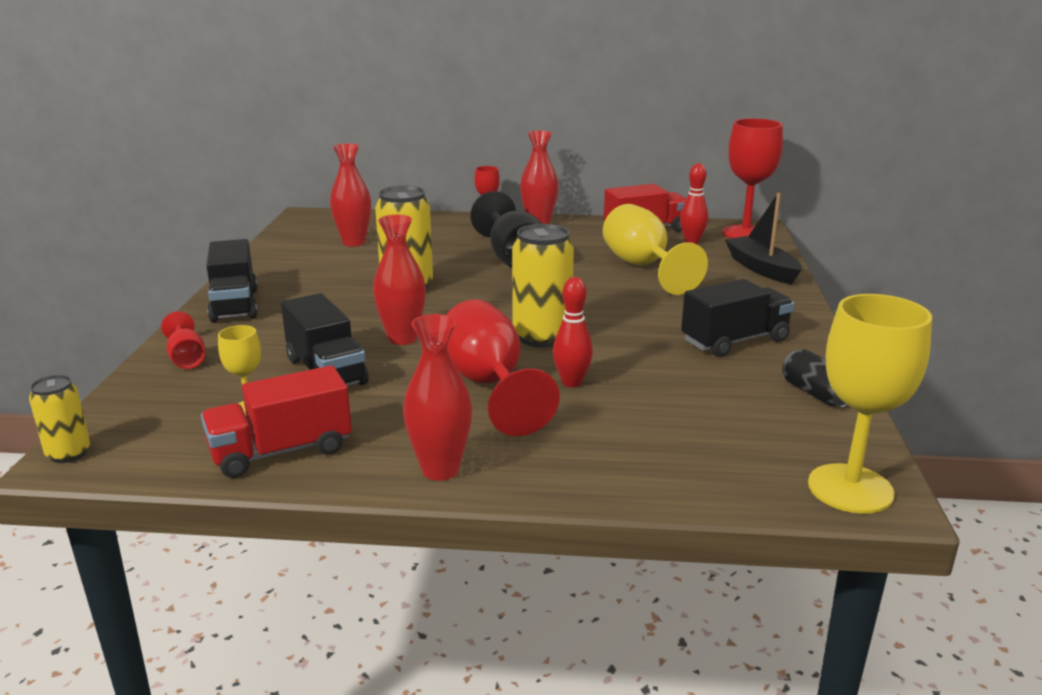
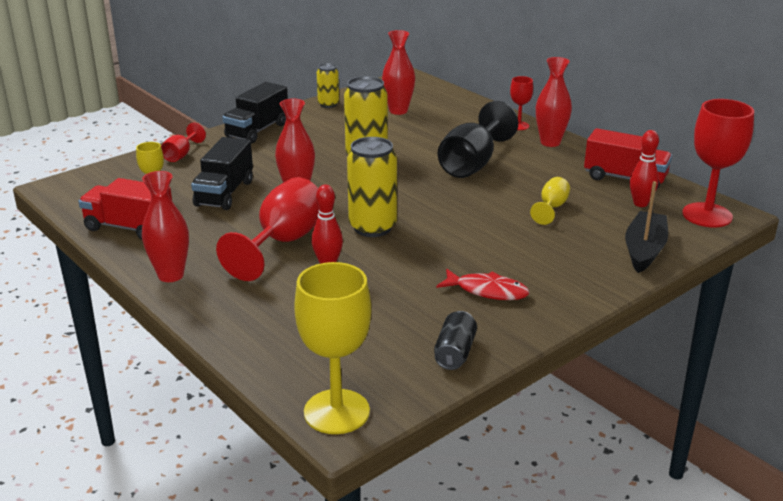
camera: 45 degrees right, 5 degrees up
(68, 454) = (59, 184): yellow can -> yellow can (328, 104)
(642, 267) = (551, 208): yellow goblet -> yellow goblet, size x0.51
(735, 341) = (487, 291): black truck -> red fish

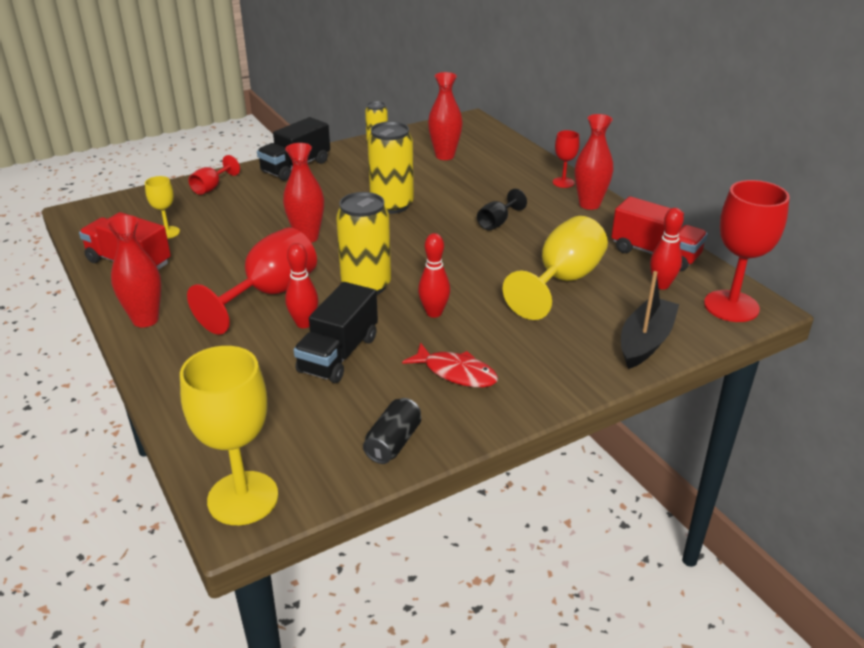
camera: 10 degrees right, 5 degrees up
(224, 193) = (235, 233): black truck -> black truck (338, 354)
(446, 244) = (434, 313): none -> red bowling pin
(472, 164) = (497, 223): black goblet -> black goblet, size x0.51
(551, 208) = (562, 281): yellow goblet -> yellow goblet, size x1.97

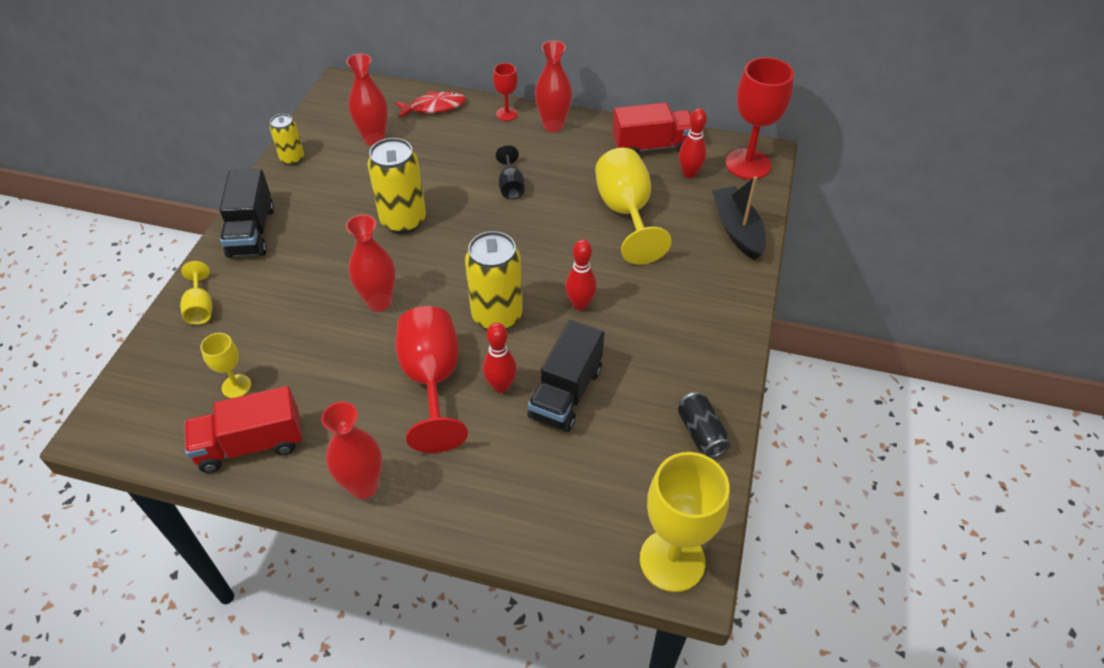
camera: 45 degrees left, 15 degrees up
(211, 187) = (200, 308): red goblet -> yellow goblet
(338, 354) = (566, 393): black truck -> black truck turned 45 degrees clockwise
(456, 373) = (663, 344): red fish -> red fish (434, 107)

